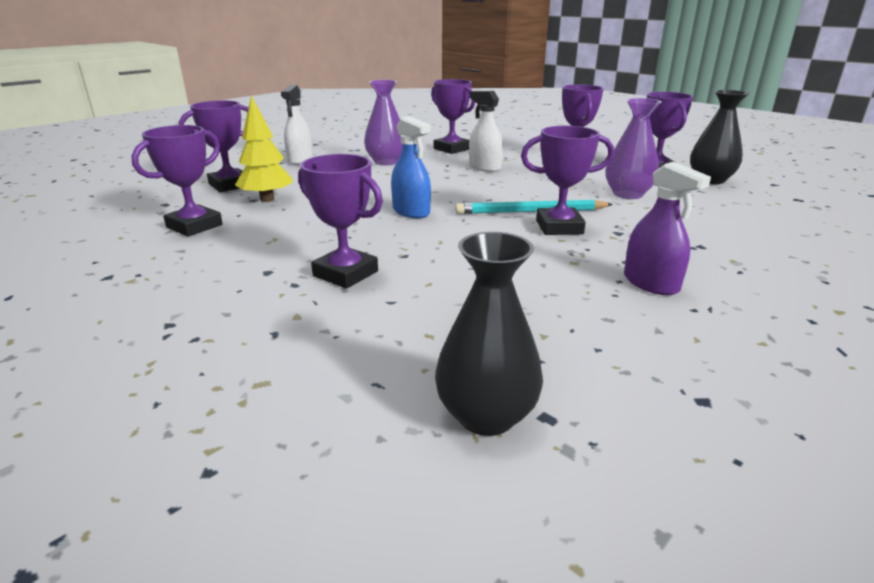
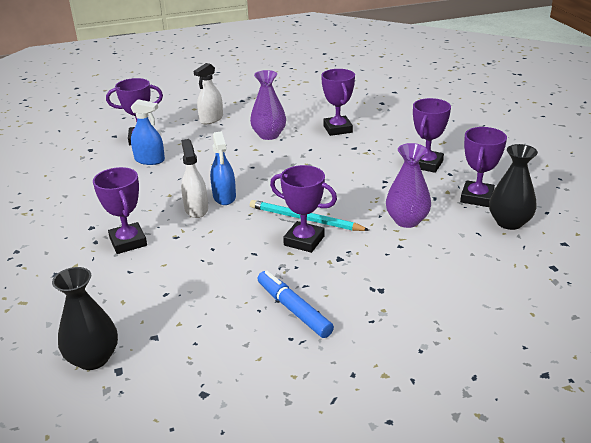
camera: 30 degrees right, 5 degrees up
(194, 226) = (88, 176): purple trophy -> none
(267, 199) = (149, 160): yellow tree -> blue spray bottle
(484, 168) = (334, 159): white spray bottle -> white spray bottle (196, 209)
(651, 283) = (293, 309): purple spray bottle -> blue marker

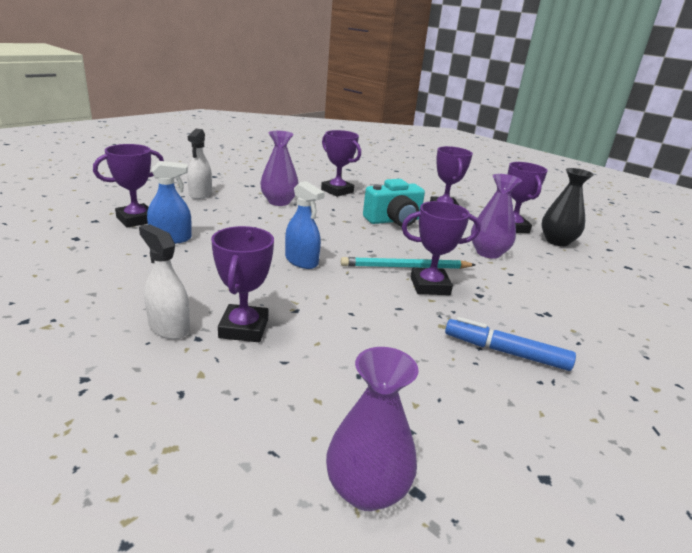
camera: 35 degrees left, 5 degrees down
(93, 358) = (366, 489): black vase -> purple vase
(128, 242) = (244, 328): purple trophy -> purple trophy turned 60 degrees clockwise
(196, 209) = (285, 278): white spray bottle -> white spray bottle (169, 327)
(354, 170) = (394, 220): none -> turquoise camera

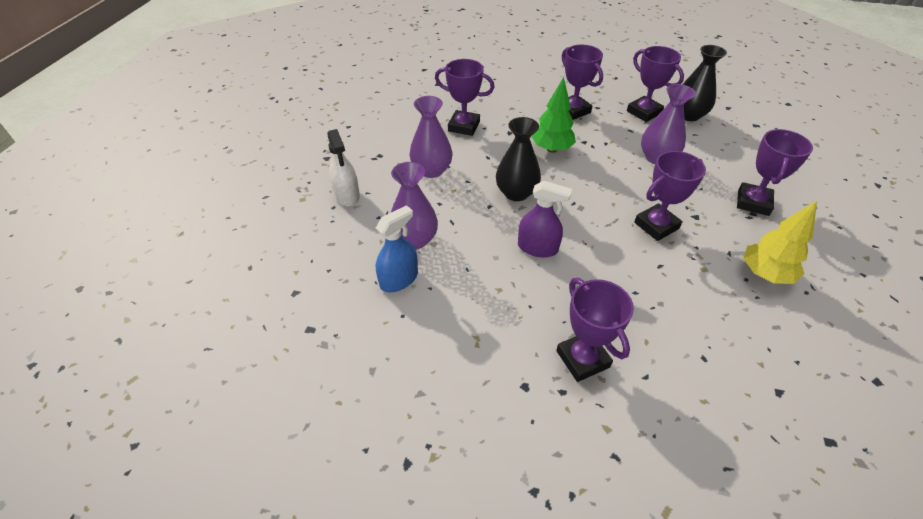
camera: 25 degrees left, 20 degrees up
(136, 219) = (333, 269): purple trophy -> purple trophy (753, 202)
(169, 327) = (528, 393): white spray bottle -> none
(301, 261) = (537, 248): blue spray bottle -> purple spray bottle
(328, 231) = (516, 193): none -> black vase
(366, 489) = (805, 460): purple vase -> purple vase (414, 239)
(394, 220) = (551, 149): turquoise camera -> green tree
(406, 267) = (619, 210): turquoise pencil -> none
(505, 352) = (765, 274): blue marker -> yellow tree

